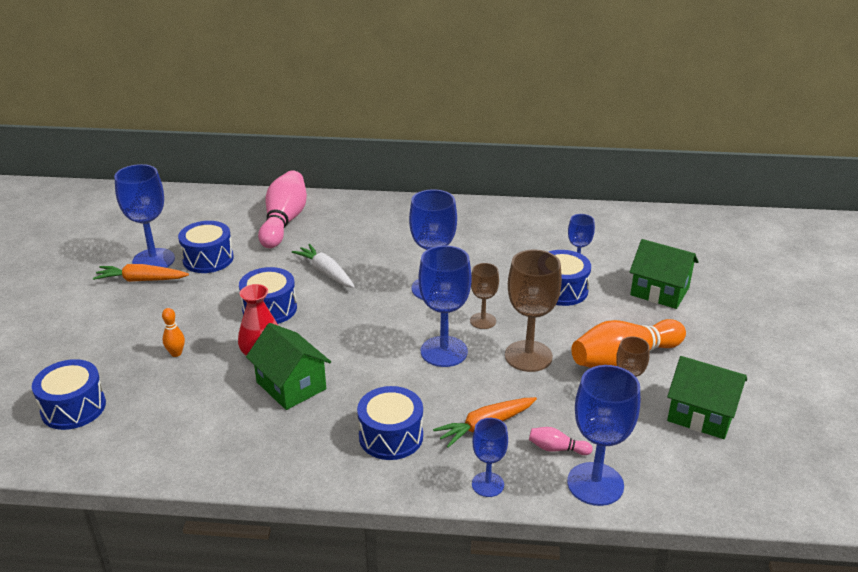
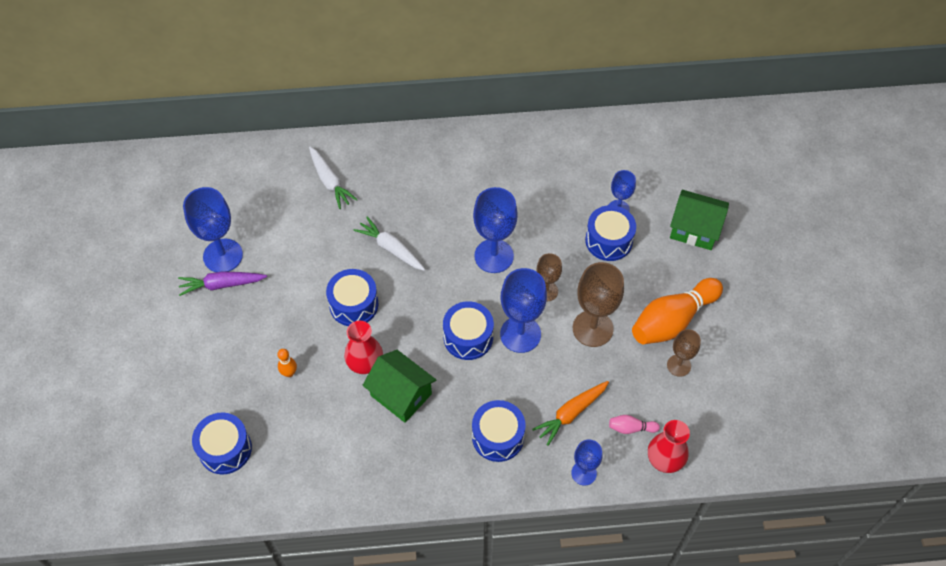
camera: 10 degrees left, 25 degrees up
(141, 280) = (222, 285): orange carrot -> purple carrot
(208, 259) = (274, 246): blue drum -> blue drum (468, 337)
(284, 222) = (330, 181): pink bowling pin -> white carrot
(595, 484) = (665, 459): blue goblet -> red vase
(701, 415) = (740, 373): green house -> none

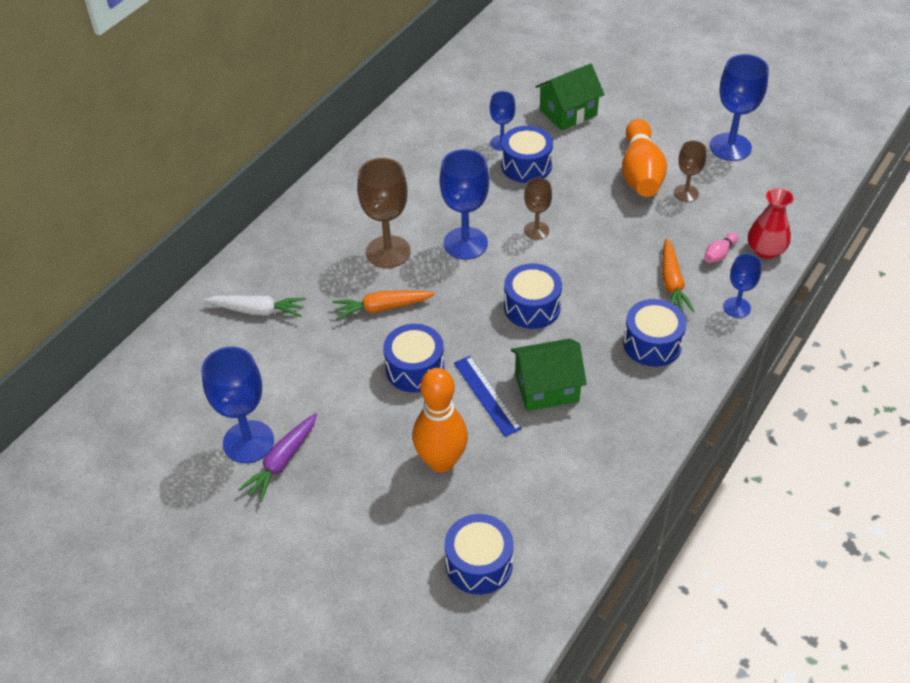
camera: 50 degrees left, 10 degrees down
(289, 373) = (441, 461): orange bowling pin -> orange bowling pin, size x2.33
(365, 362) = (486, 395): red vase -> blue ruler
(391, 248) = (382, 308): white carrot -> orange carrot
(520, 334) = (563, 271): blue goblet -> blue goblet (730, 147)
(592, 328) = (602, 223): brown goblet -> brown goblet (388, 252)

